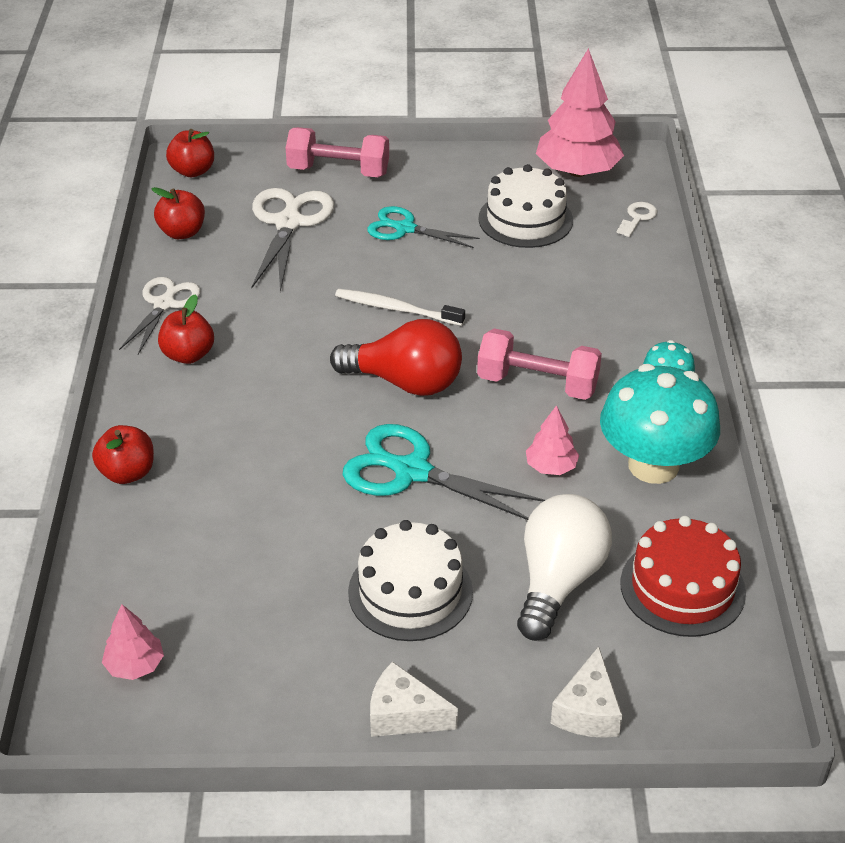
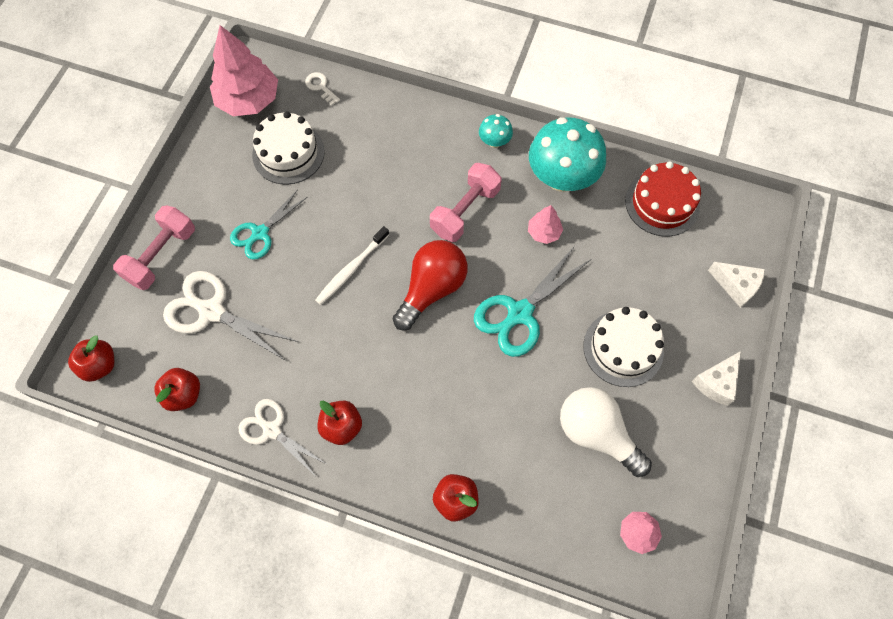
camera: 70 degrees left, 25 degrees up
(558, 581) = (639, 264): white light bulb -> white light bulb (596, 434)

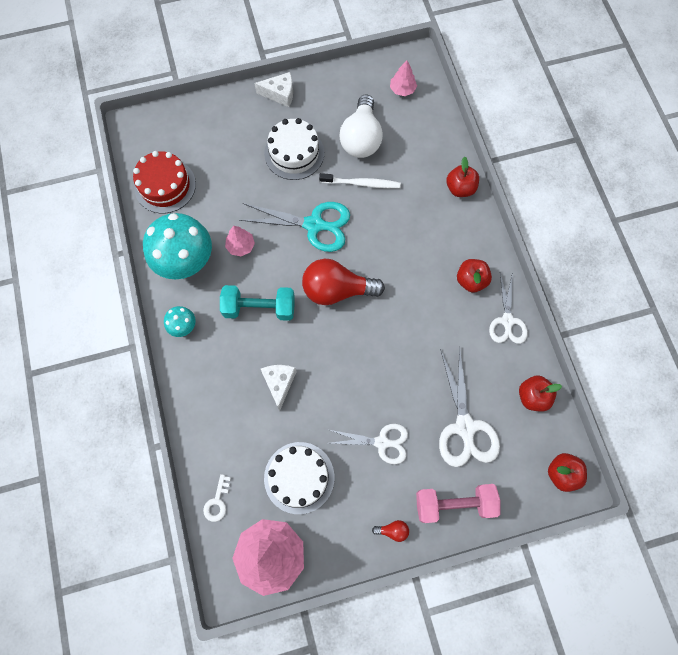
camera: 125 degrees left, 5 degrees up
(186, 195) = (393, 530): none -> red light bulb
(260, 233) = (382, 442): turquoise scissors -> white scissors
(351, 270) = (362, 354): white toothbrush -> white toothbrush (362, 183)
(465, 211) = (259, 308): pink dumbbell -> turquoise dumbbell
(736, 286) = (202, 113): white cheese -> white cheese (279, 383)

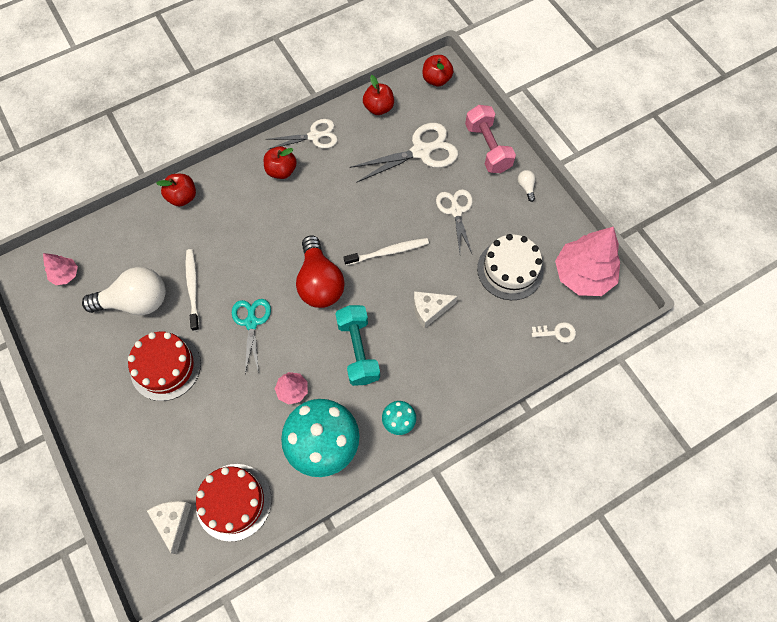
camera: 105 degrees left, 5 degrees down
(280, 94) = (85, 405): white cheese -> white cheese (173, 521)
(294, 153) = (165, 367): white cake -> red cake
(314, 225) = (251, 322): turquoise scissors -> turquoise scissors, size x0.66
(352, 361) = (389, 252): none -> white toothbrush
(393, 530) = (526, 187): red light bulb -> white light bulb

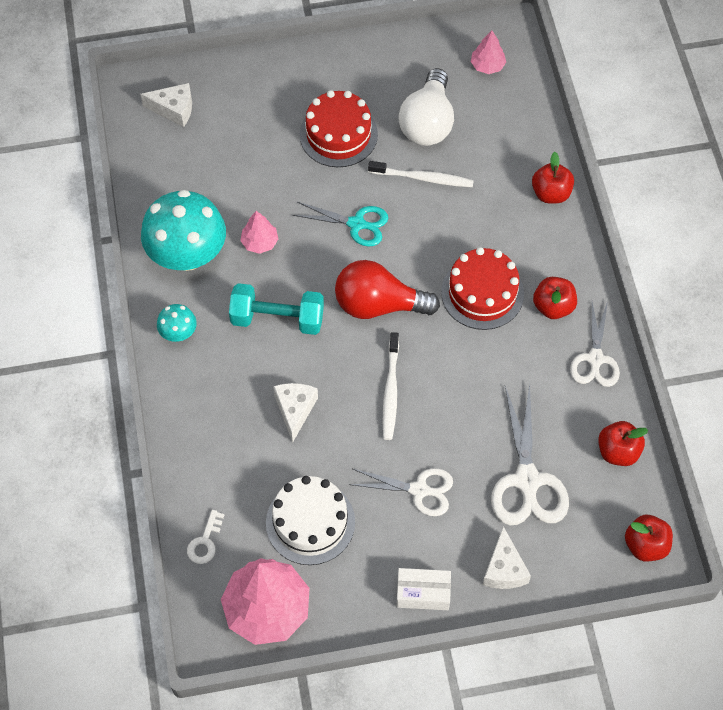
camera: 110 degrees right, 5 degrees down
(233, 502) = (168, 162): red cake -> red cake (482, 293)
(487, 148) = (504, 569): pink dumbbell -> white cheese
(526, 187) = (423, 593): white light bulb -> white box

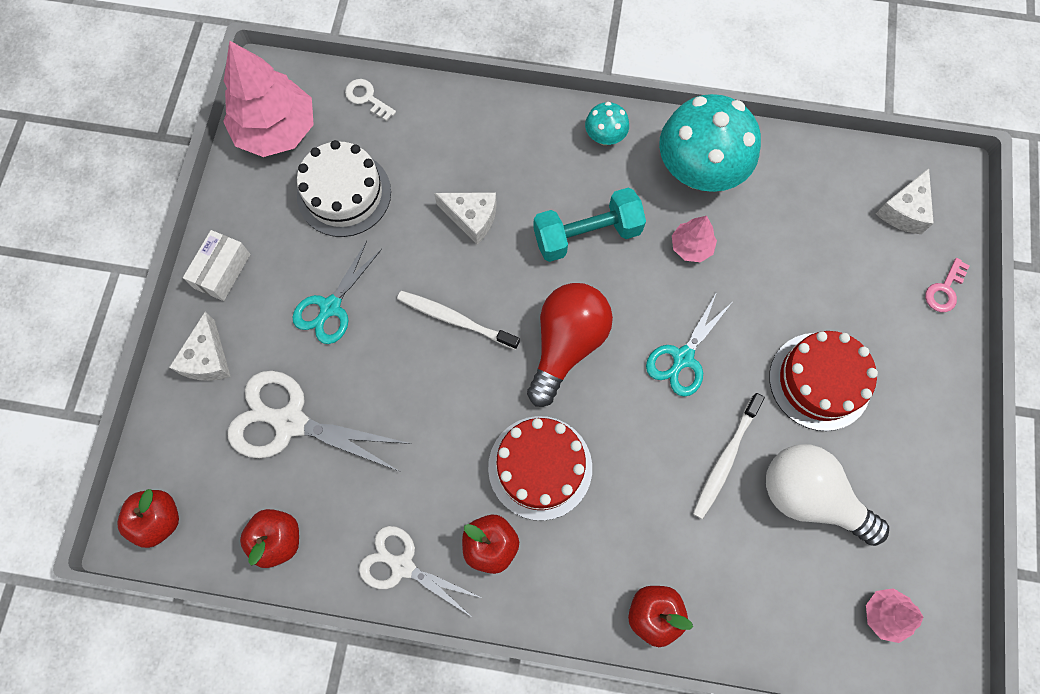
camera: 110 degrees right, 10 degrees up
(233, 73) = (944, 290): none -> pink key
(277, 319) = (587, 235): turquoise dumbbell -> turquoise dumbbell turned 45 degrees clockwise
(419, 490) = (330, 307): white scissors -> turquoise scissors
(504, 569) = (208, 358): white cheese -> white cheese turned 105 degrees counterclockwise

